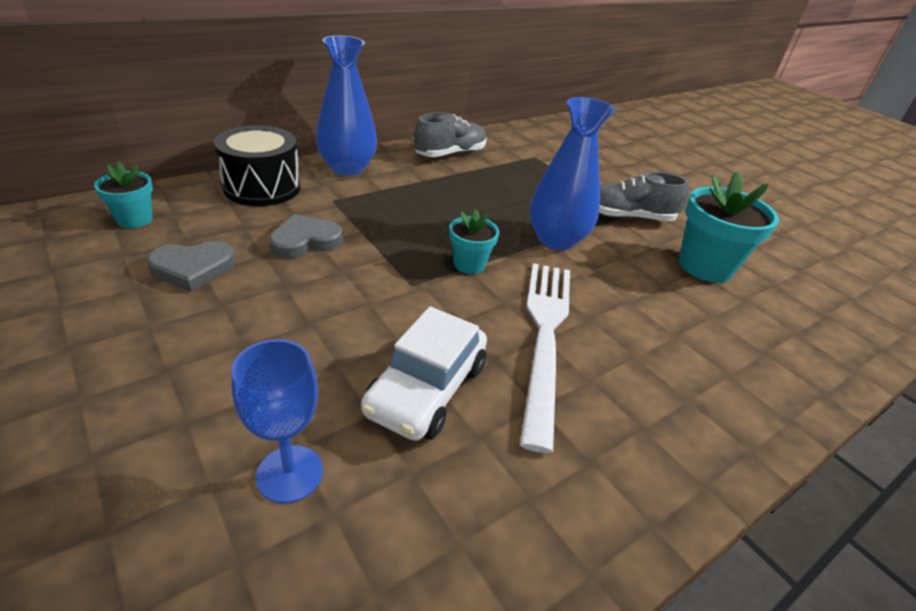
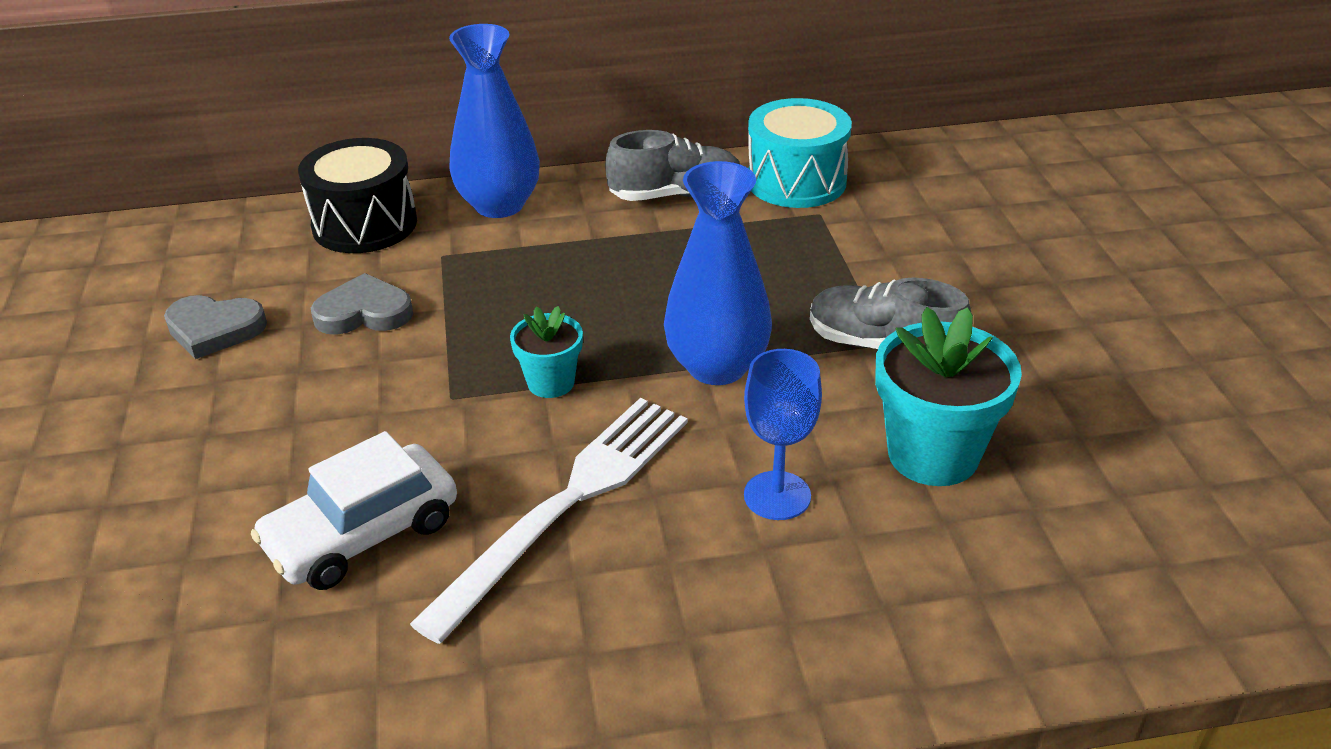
camera: 30 degrees right, 0 degrees up
(135, 219) = (192, 253): turquoise flower pot -> none
(289, 473) = (161, 583): blue goblet -> blue goblet (777, 496)
(508, 142) = (796, 181): none -> turquoise drum

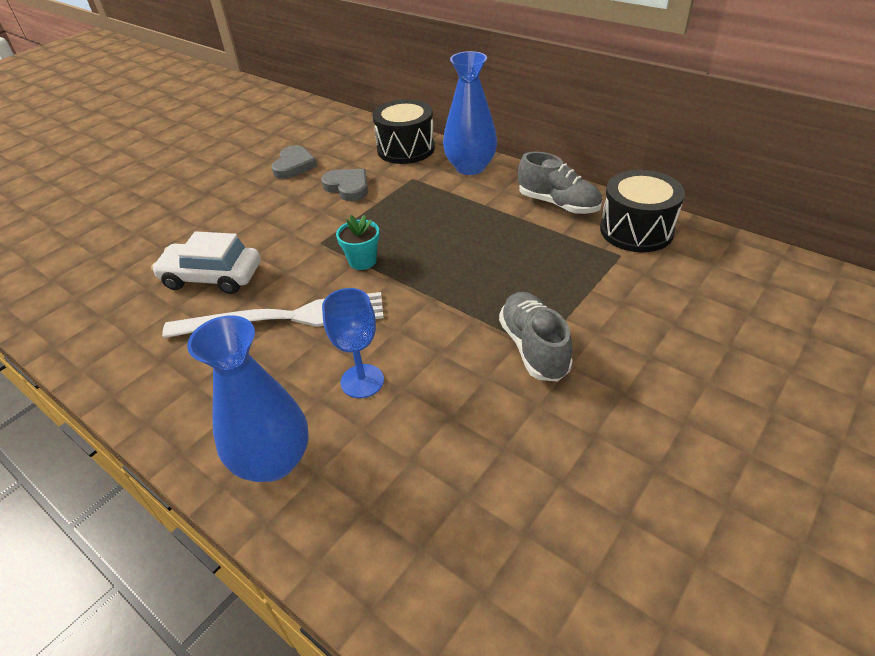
camera: 50 degrees right, 5 degrees up
(214, 329) = (294, 165): grey heart -> grey heart turned 135 degrees counterclockwise
(717, 366) = (438, 301): blue vase -> blue vase (273, 461)
(796, 181) = (636, 230): turquoise drum -> black drum
(933, 455) = (463, 422): turquoise flower pot -> none

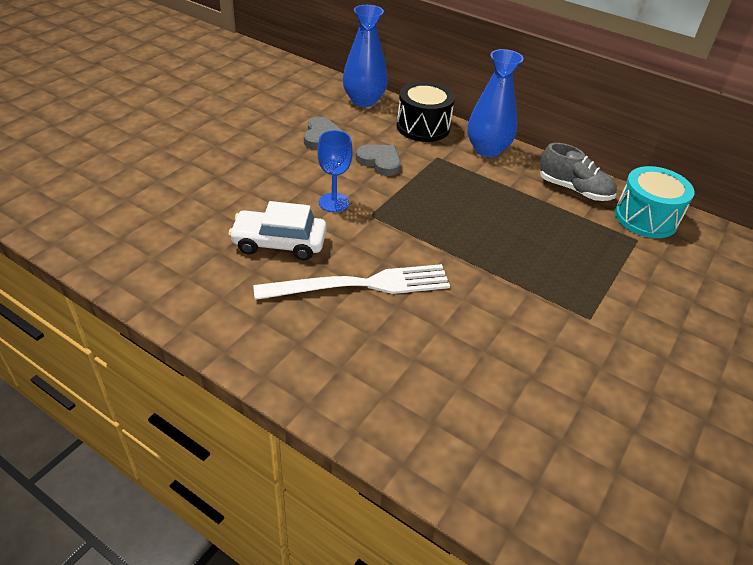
camera: 10 degrees left, 0 degrees up
(273, 461) = (391, 411): blue vase -> blue vase (364, 100)
(362, 261) = (415, 234): turquoise flower pot -> none
(362, 381) = (447, 344): blue goblet -> blue goblet (334, 202)
(533, 347) = (585, 319): grey shoe -> none
(636, 230) = (646, 218): black drum -> turquoise drum

